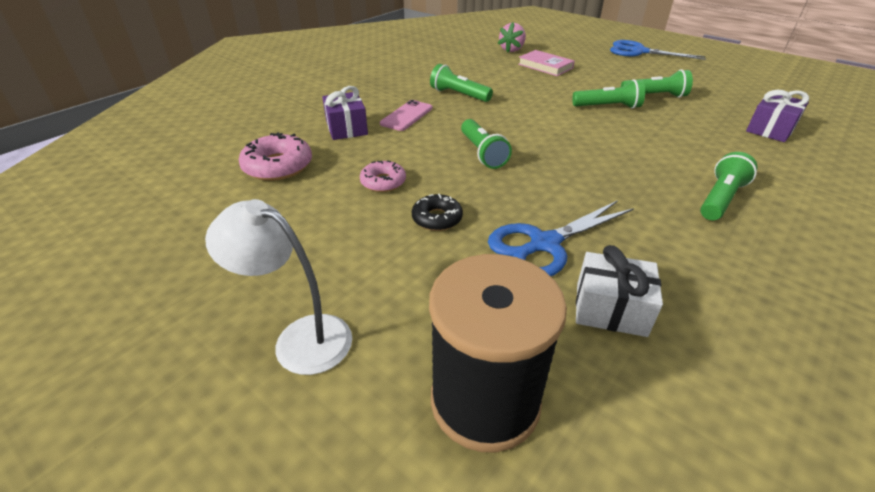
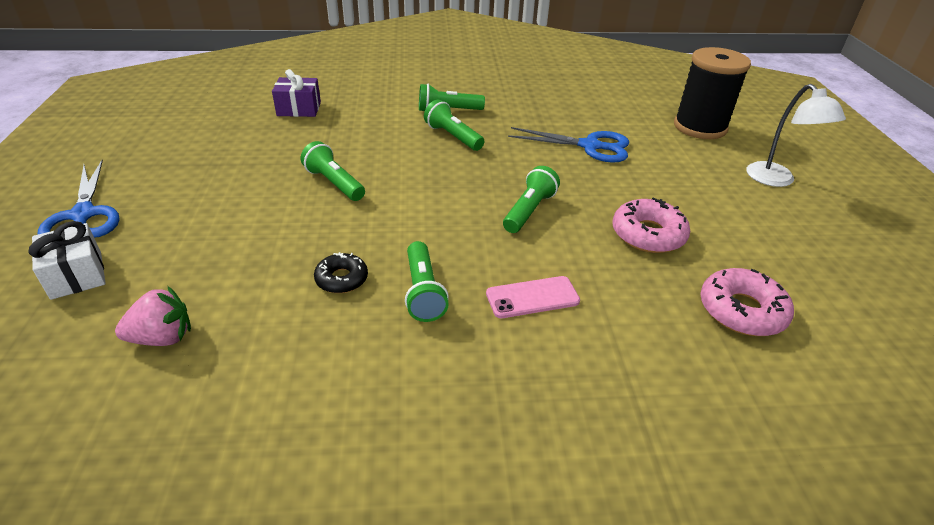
camera: 135 degrees left, 0 degrees up
(346, 128) = (623, 322): purple gift -> none
(383, 182) = (648, 234): pink donut -> pink donut, size x1.59
(437, 218) = (637, 189): black donut -> black donut (341, 279)
(545, 66) = (228, 269): pink book -> none
(610, 309) = (603, 117): white gift -> white gift (76, 275)
(655, 96) = (270, 167): green flashlight -> green flashlight (453, 137)

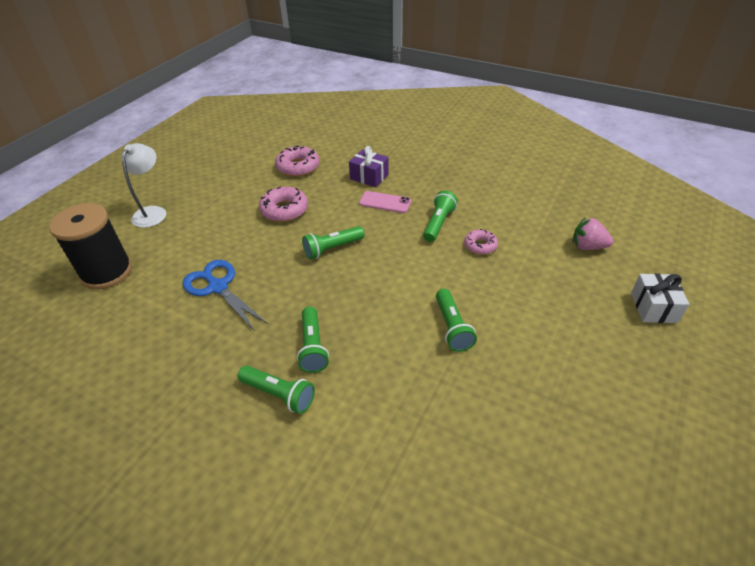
camera: 145 degrees left, 5 degrees up
(83, 215) = (671, 370): blue scissors -> none
(299, 109) = (442, 479): purple gift -> purple gift (369, 177)
(341, 279) = (480, 245): black donut -> pink donut

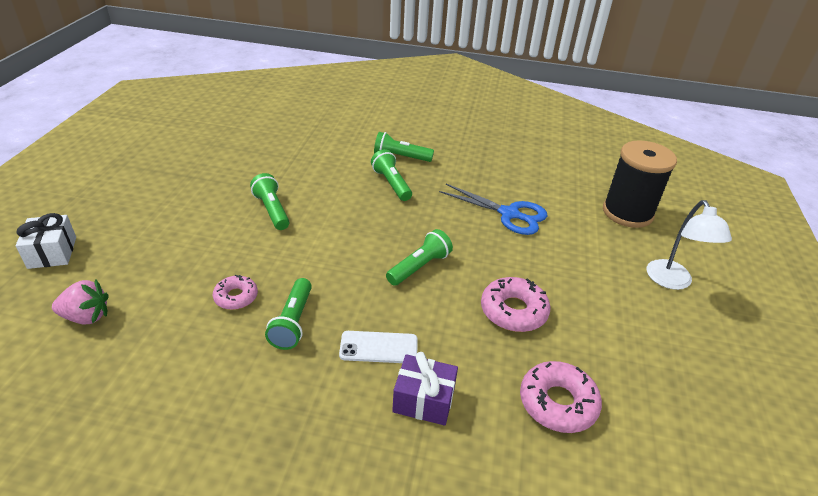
camera: 160 degrees right, 5 degrees down
(385, 202) = (378, 347): pink phone -> white phone

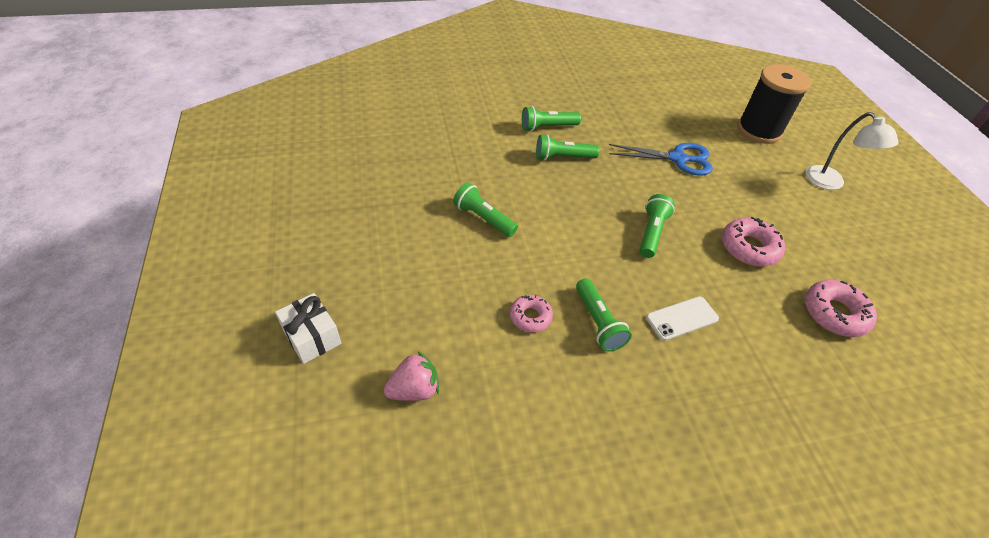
camera: 25 degrees left, 10 degrees up
(391, 184) = (563, 157): green flashlight -> green flashlight turned 45 degrees counterclockwise
(424, 400) = (749, 350): purple gift -> none

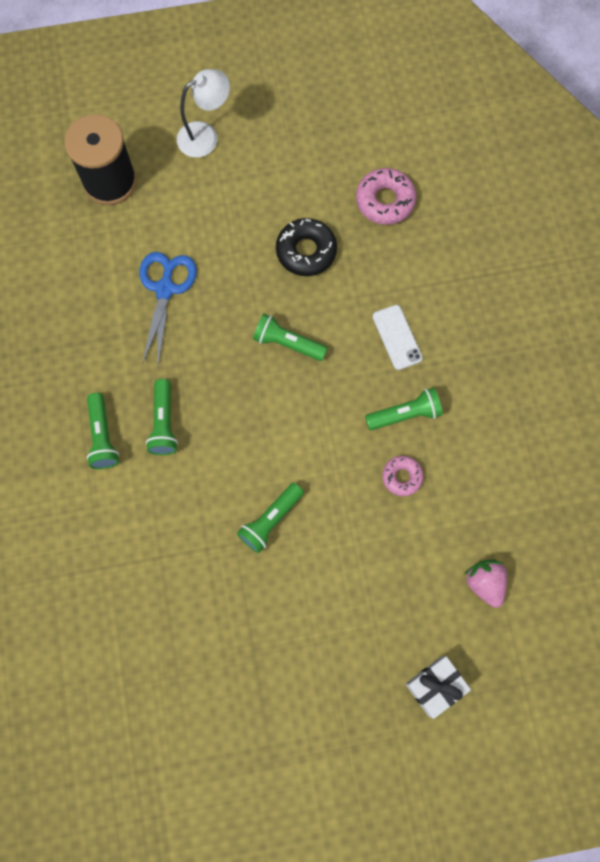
camera: 85 degrees left, 25 degrees up
(749, 248) = (306, 251): pink donut -> black donut

